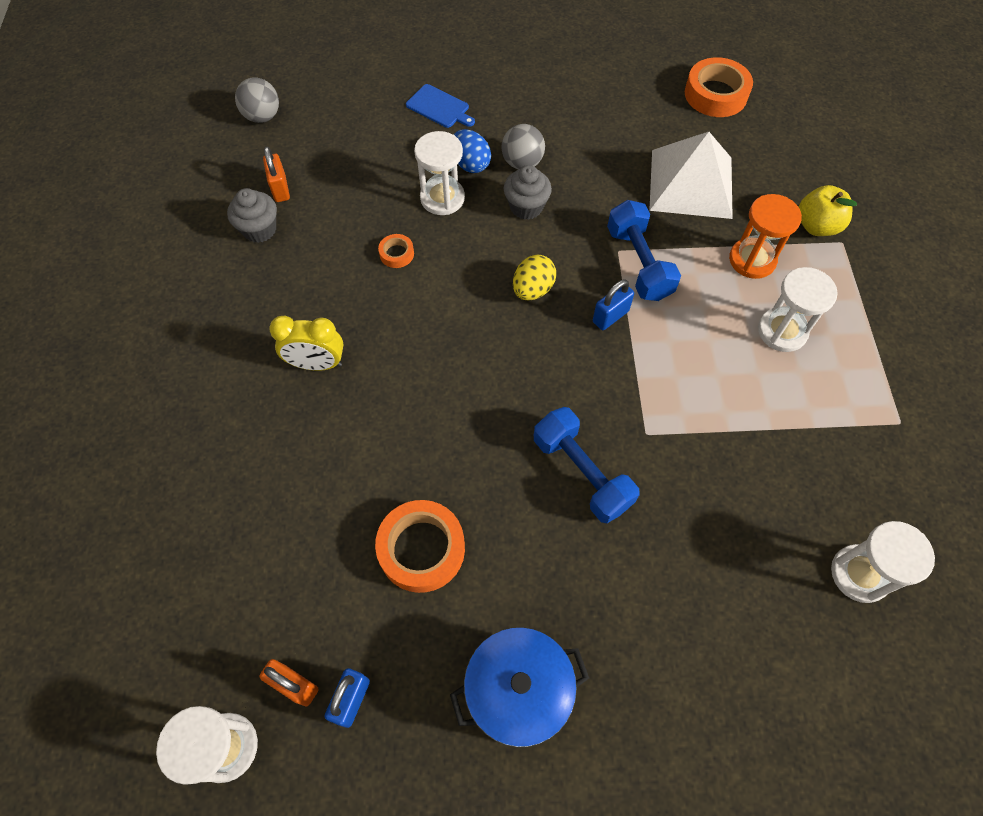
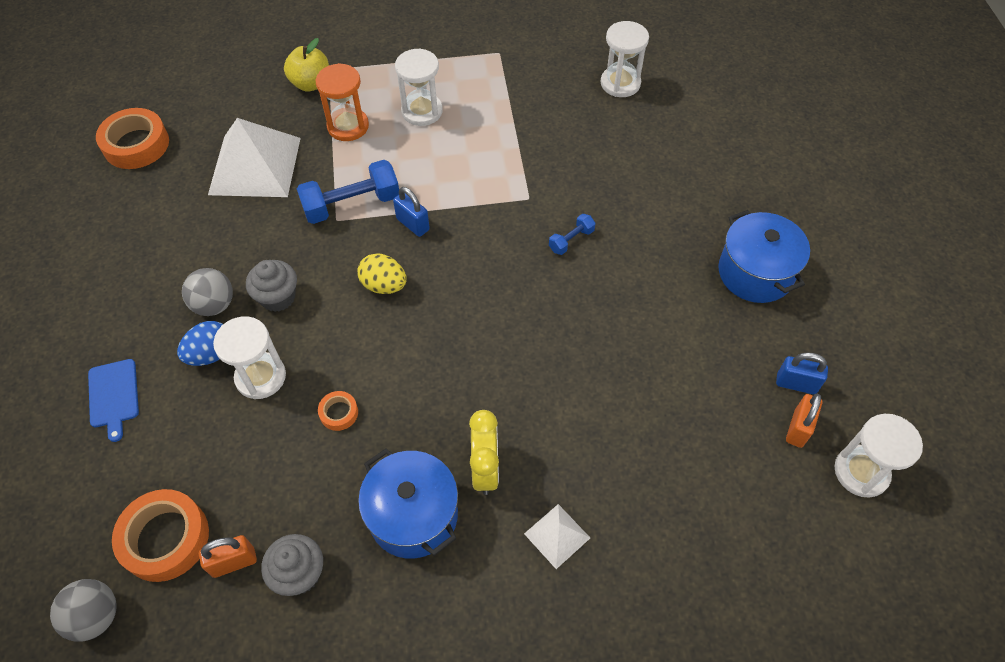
camera: 95 degrees left, 5 degrees down
(239, 417) = (557, 535): none -> white pyramid
(287, 306) = (413, 515): none -> blue pot
(421, 549) = (661, 349): orange tape -> orange tape (165, 538)
(439, 107) = (114, 396): blue cutting board -> blue cutting board turned 135 degrees clockwise
(581, 473) = (571, 240): blue dumbbell -> blue dumbbell, size x0.50

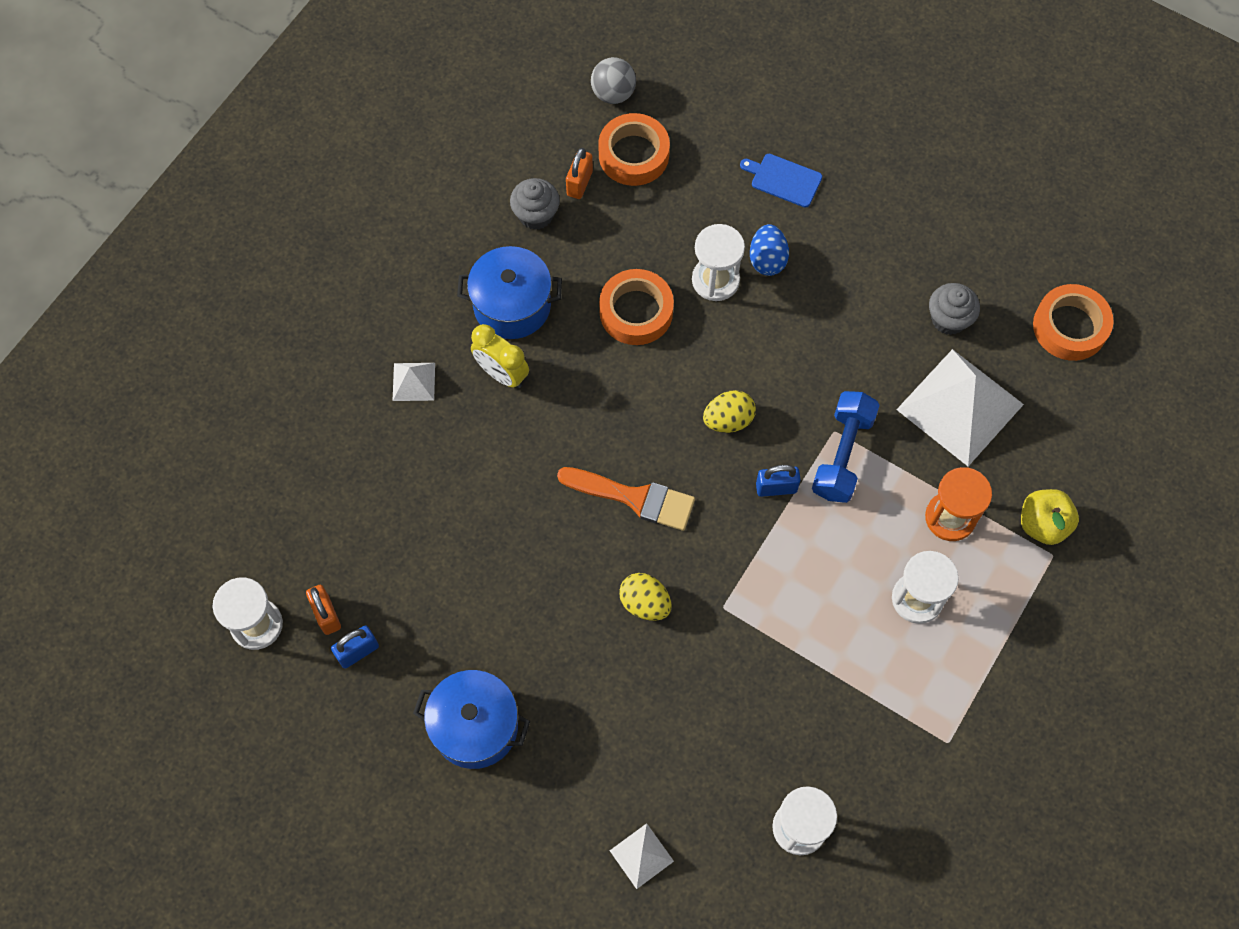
camera: 130 degrees right, 10 degrees up
(214, 305) = (816, 287): grey ball -> none
(278, 297) = (784, 336): grey cupcake -> grey cupcake (948, 319)
(339, 413) = (636, 311): orange tape -> orange tape, size x2.05
(502, 299) = (634, 498): none -> orange brush
(571, 240) = (645, 603): blue dumbbell -> yellow egg
(721, 138) = (641, 856): none -> white pyramid

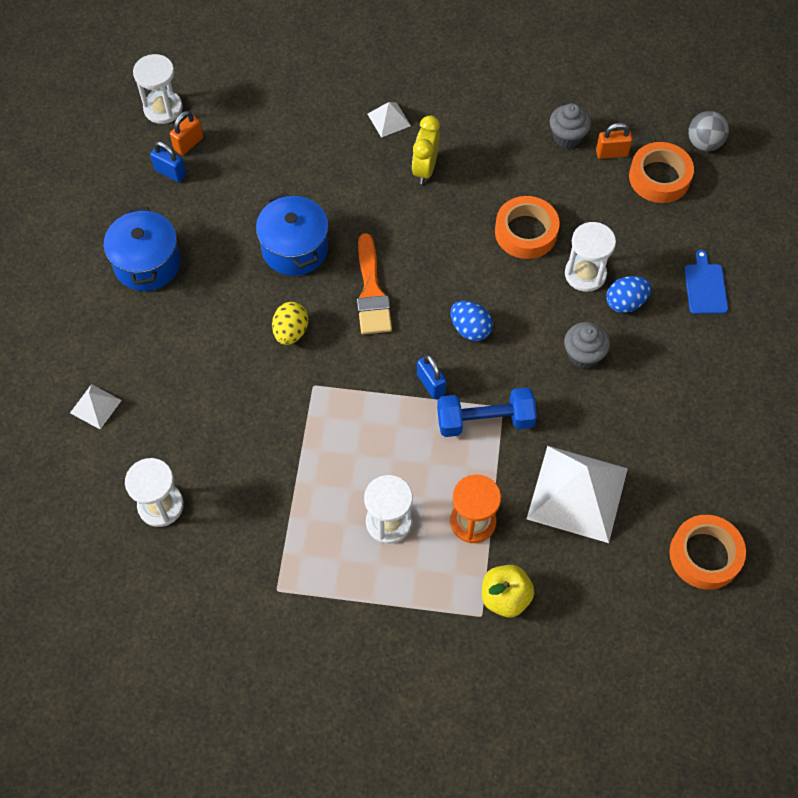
camera: 65 degrees right, 5 degrees down
(512, 305) = (483, 153): blue pot -> blue pot (295, 248)
(728, 420) = (470, 329): yellow egg -> blue egg
(948, 319) = (653, 455): grey cupcake -> grey cupcake (583, 354)

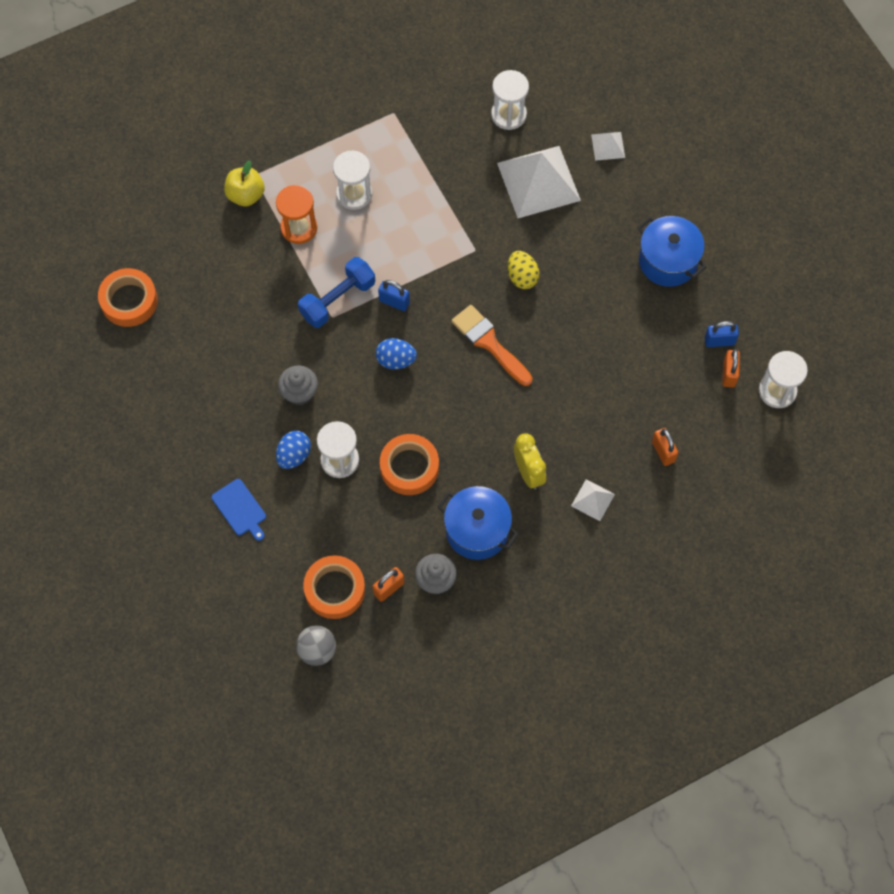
camera: 145 degrees right, 5 degrees up
(295, 248) = (572, 340): blue pot -> blue pot (477, 530)
(299, 120) = (663, 451): none -> orange padlock
(577, 493) = (240, 289): white pyramid -> white pyramid (538, 181)

